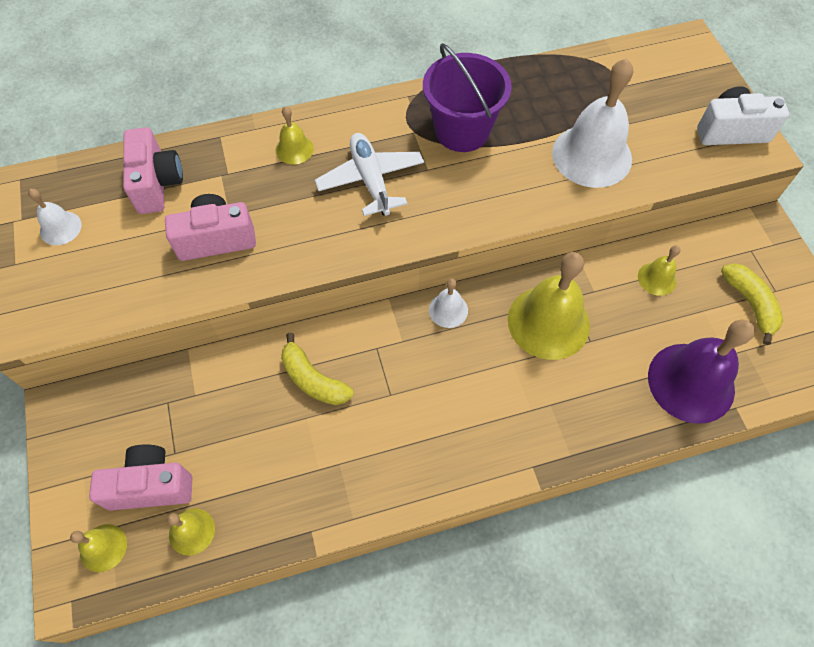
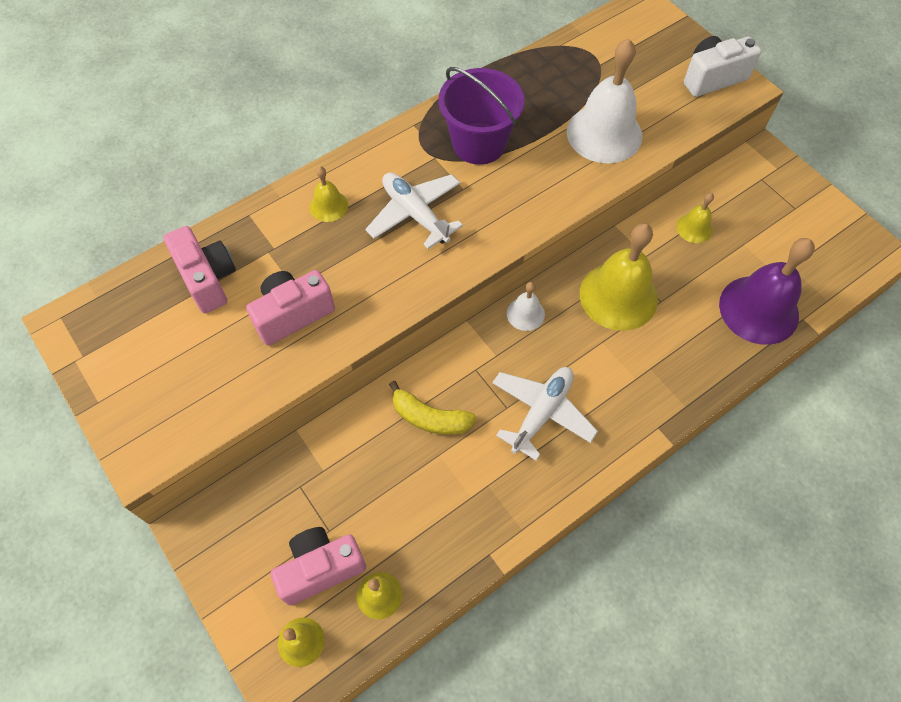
camera: 20 degrees left, 0 degrees up
(60, 228) = (129, 352): white bell -> none
(421, 411) = (541, 413): none -> white plane
(750, 304) = (779, 226): yellow banana -> none

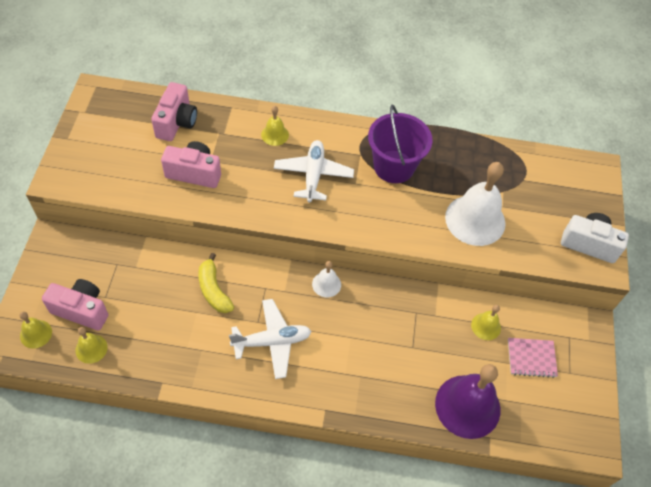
camera: 40 degrees right, 5 degrees down
(618, 296) = (390, 322): yellow bell -> none
(756, 222) = (531, 358): none -> pink notebook

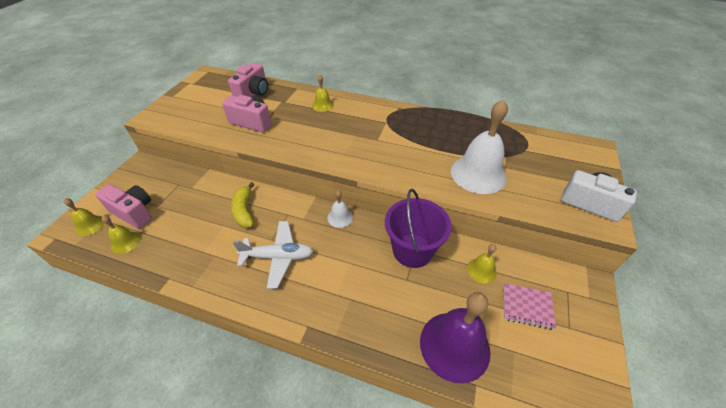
camera: 15 degrees right, 10 degrees down
(313, 175) = (344, 131): white plane -> none
(394, 166) = (412, 132): purple bucket -> purple bucket (412, 250)

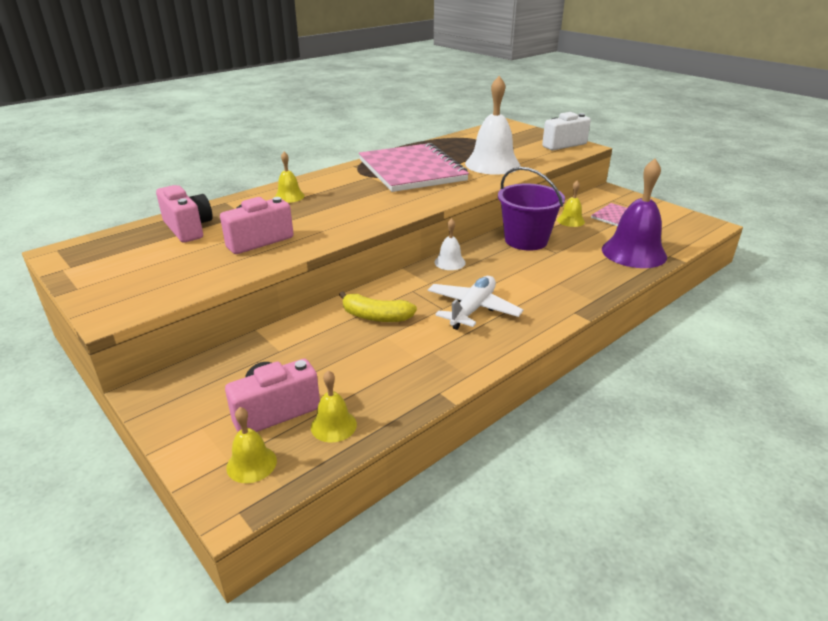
camera: 60 degrees left, 15 degrees down
(417, 136) = (412, 170): none -> pink notebook

